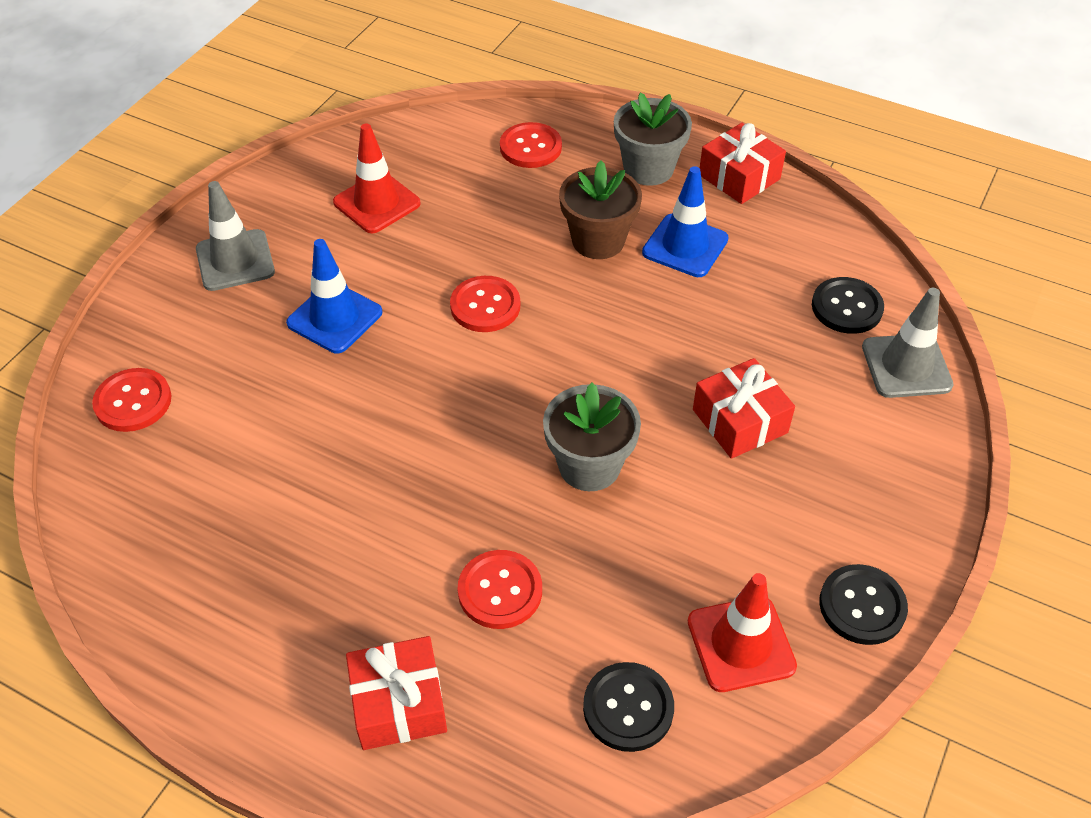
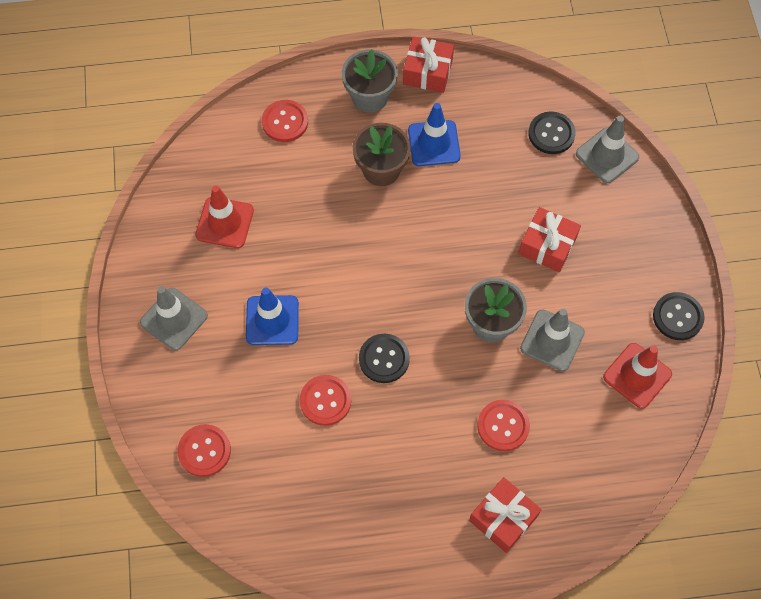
camera: 35 degrees left, 15 degrees up
(485, 306) = (353, 257): red button -> red button (325, 401)
(628, 708) = (610, 445): black button -> black button (384, 359)
(654, 530) = (552, 340): none -> grey traffic cone

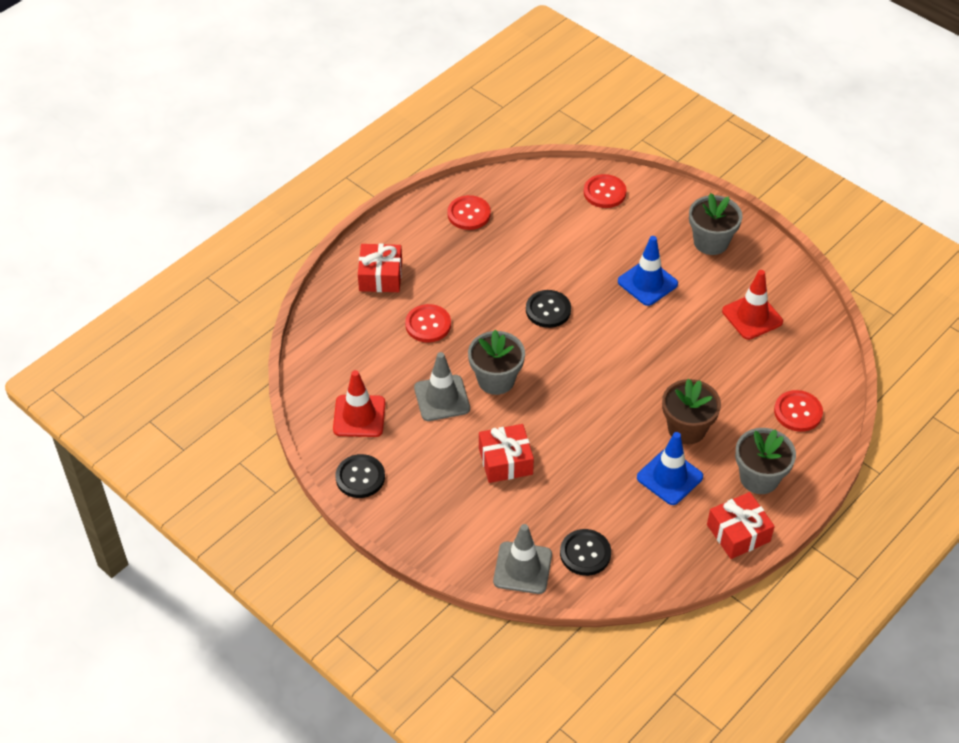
camera: 140 degrees right, 15 degrees down
(174, 319) = (711, 242): grey traffic cone -> grey flower pot
(325, 401) = (560, 263): red button -> red button (469, 214)

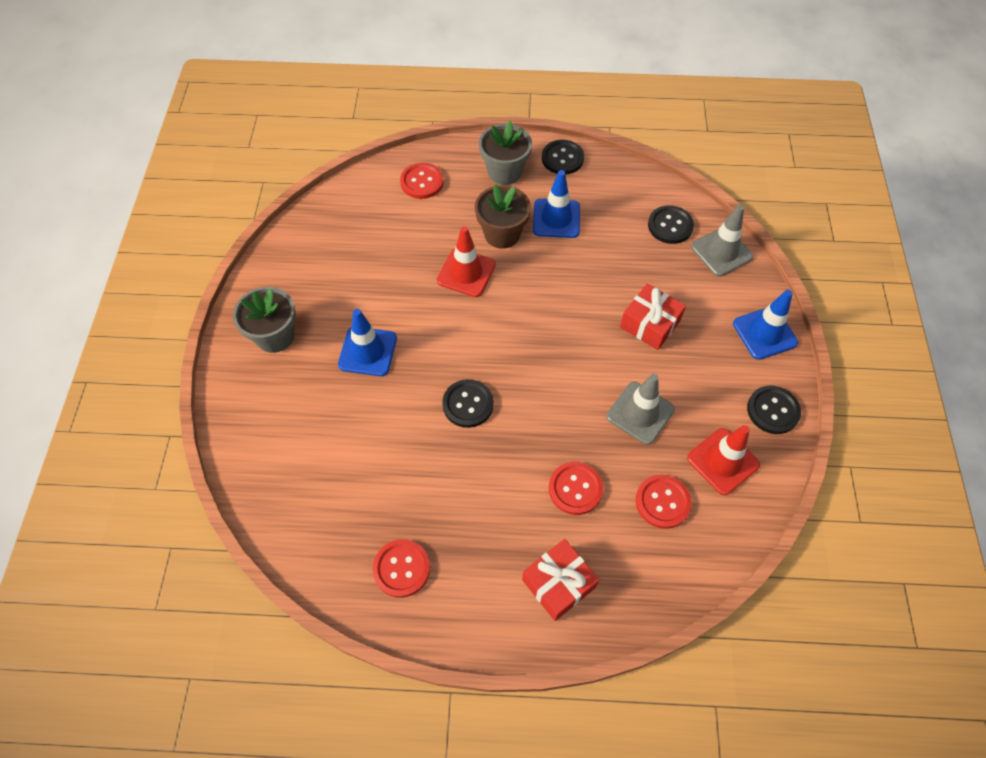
camera: 130 degrees left, 10 degrees up
(421, 529) = (764, 333): none -> blue traffic cone
(496, 380) = (581, 388): grey flower pot -> none
(604, 192) = (270, 463): red button -> red button (662, 502)
(738, 533) = (562, 158): red gift -> black button
(752, 316) = (345, 259): red traffic cone -> red traffic cone (466, 273)

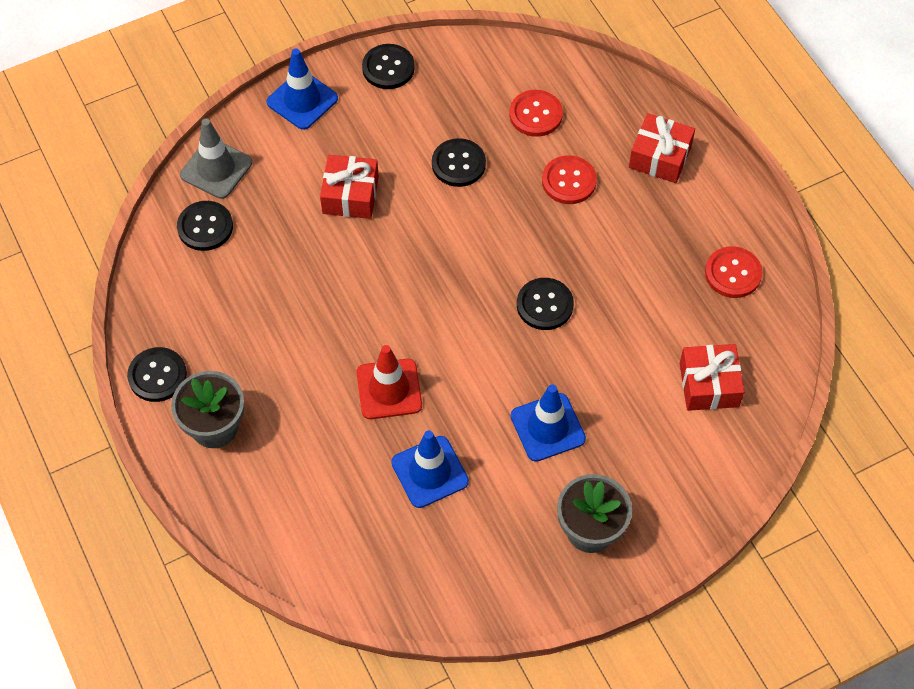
camera: 120 degrees left, 0 degrees up
(319, 482) = (709, 385): none -> red gift
(422, 182) = (283, 509): red button -> none
(502, 234) = (313, 381): brown flower pot -> none
(556, 218) = (258, 339): blue traffic cone -> blue traffic cone (430, 472)
(640, 413) = (458, 164): grey traffic cone -> black button
(723, 461) = (466, 86): red traffic cone -> none

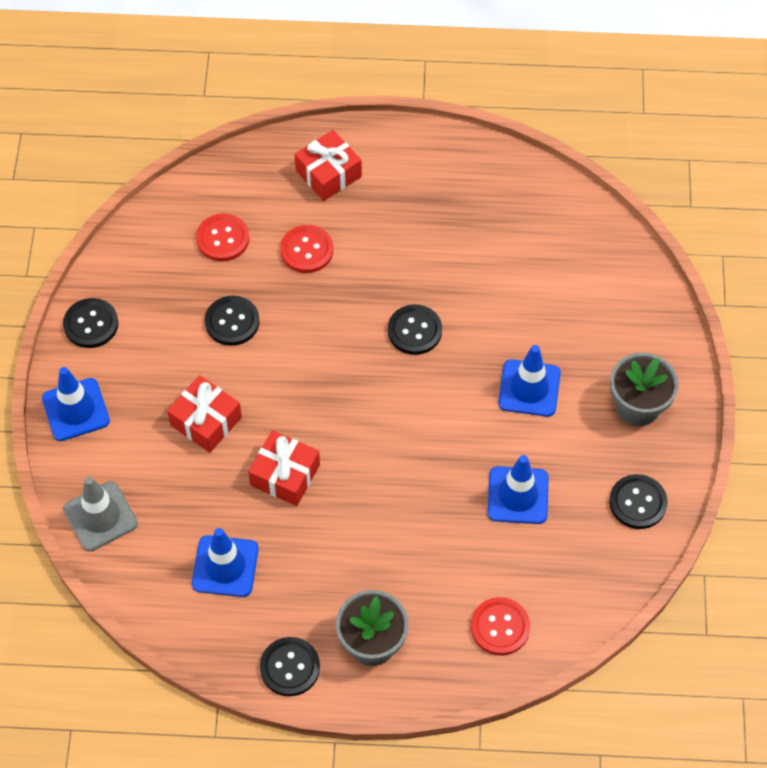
camera: 60 degrees left, 0 degrees up
(205, 227) = (158, 555): black button -> black button (638, 502)
(223, 280) = (225, 566): none -> blue traffic cone
(389, 389) = (421, 487): red traffic cone -> none
(709, 385) = (560, 256): red gift -> red gift (285, 475)
(733, 273) = (471, 185): red button -> red button (500, 627)

